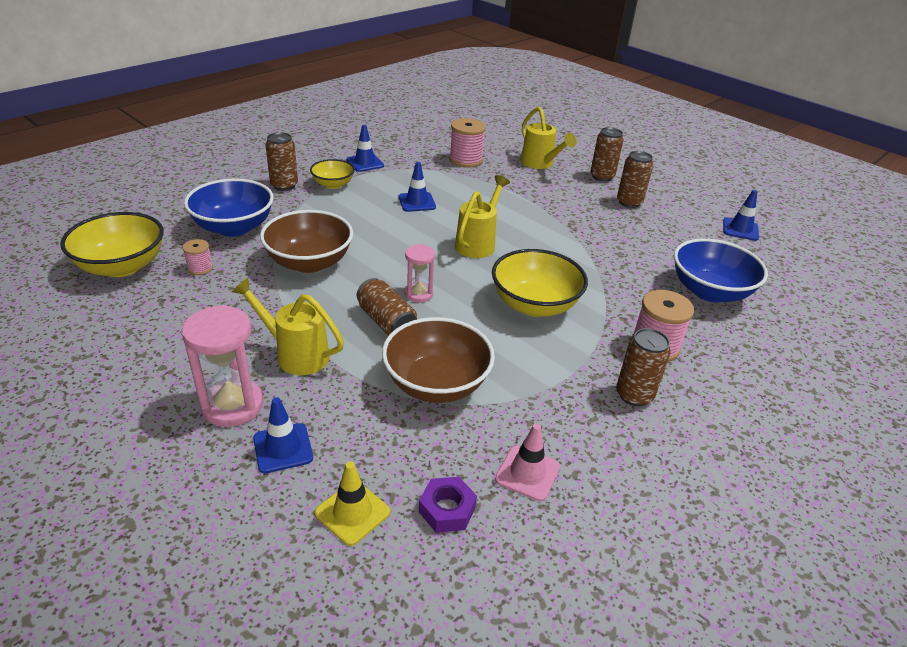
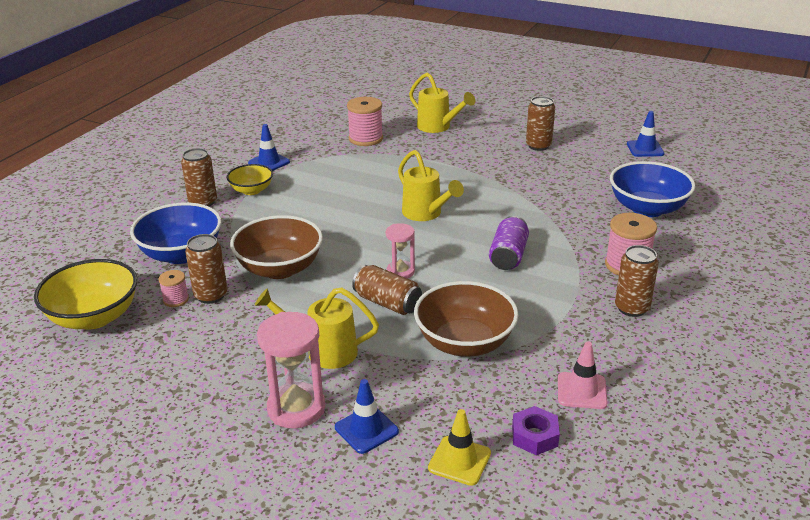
camera: 15 degrees left, 5 degrees down
(417, 202) = (345, 189): blue traffic cone -> none
(478, 243) = (425, 214): yellow watering can -> yellow watering can turned 135 degrees clockwise
(534, 305) = (508, 256): yellow bowl -> purple can
(602, 177) = (501, 127): brown can -> brown can (211, 295)

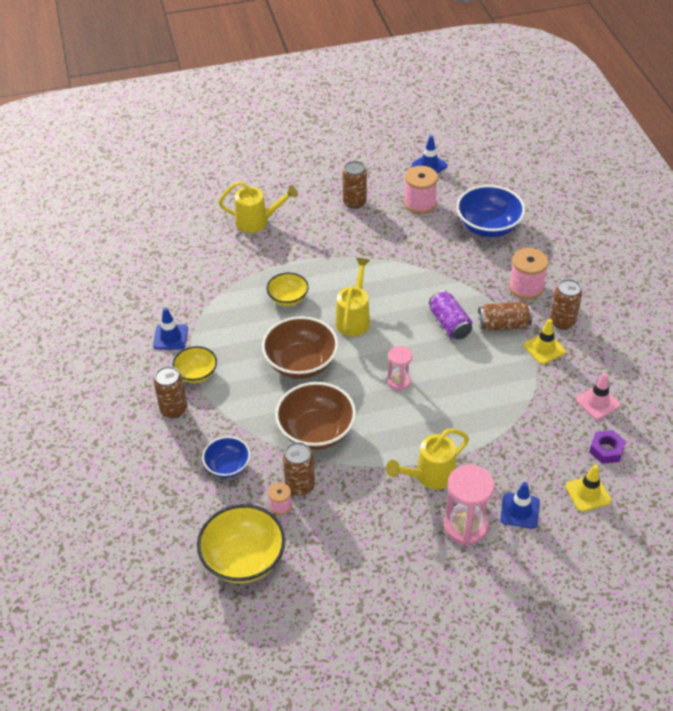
camera: 40 degrees left, 15 degrees up
(181, 254) = (228, 466): blue bowl -> blue bowl, size x0.59
(365, 138) = (216, 266): pink spool -> pink spool (420, 203)
(387, 303) = (421, 412): brown can -> brown can (503, 325)
(391, 179) = (288, 298): none -> yellow bowl
(425, 214) = (354, 318): yellow watering can -> yellow watering can turned 90 degrees counterclockwise
(464, 343) = (501, 412): brown bowl -> brown bowl (301, 363)
(581, 318) = (544, 348): none -> yellow traffic cone

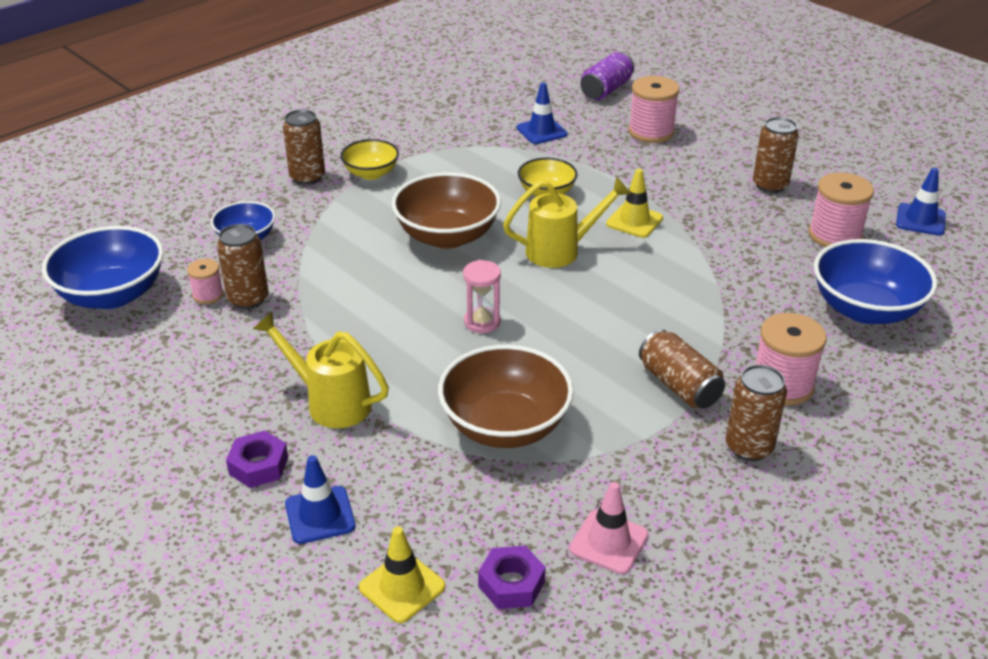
camera: 60 degrees right, 10 degrees down
(170, 337) = (412, 140): blue traffic cone -> blue traffic cone (541, 131)
(243, 559) = (112, 295): yellow bowl -> blue bowl
(257, 222) = (651, 132): yellow watering can -> pink spool
(316, 432) = (343, 283): brown bowl -> brown bowl (505, 426)
(449, 324) = (630, 333): purple can -> purple can (606, 90)
(465, 526) = (258, 465): pink hourglass -> purple nut
(544, 348) = (671, 444): yellow traffic cone -> yellow traffic cone (634, 221)

